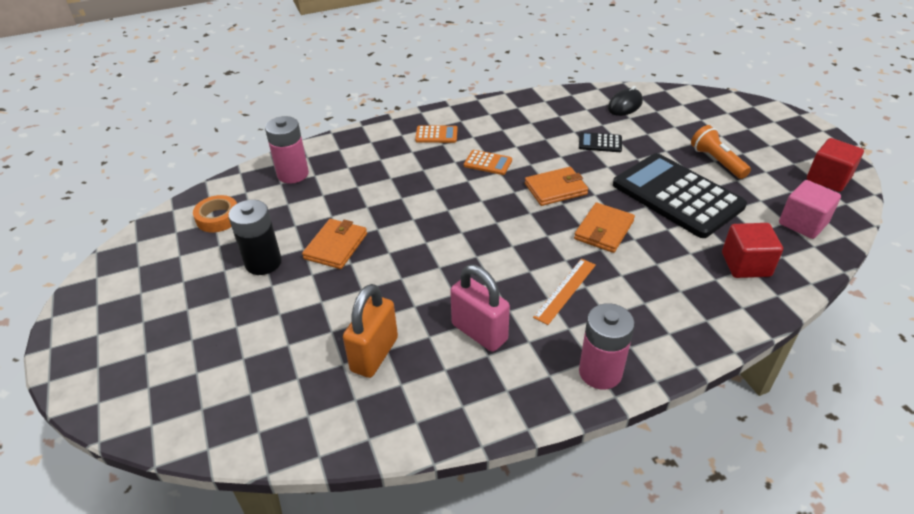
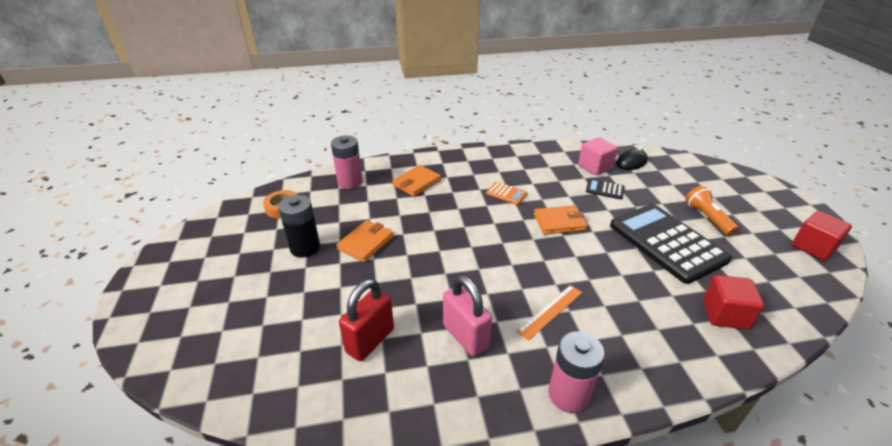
camera: 10 degrees right, 5 degrees down
(374, 354) = (370, 341): orange padlock -> red padlock
(436, 135) = (470, 166): orange calculator -> none
(603, 230) = (595, 263): orange wallet -> orange wallet (416, 183)
(803, 223) = (785, 284): pink cube -> pink cube (595, 167)

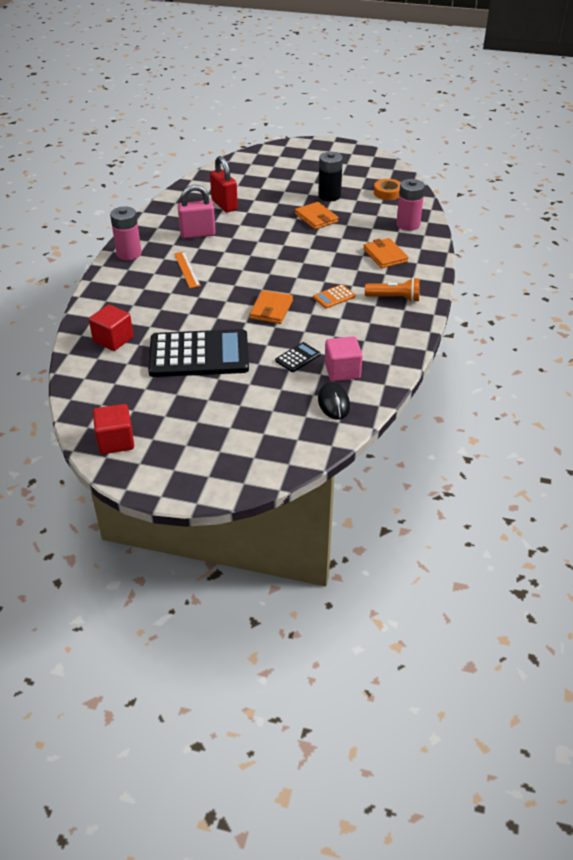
camera: 115 degrees right, 5 degrees up
(707, 218) = (206, 399): orange flashlight -> orange flashlight (394, 298)

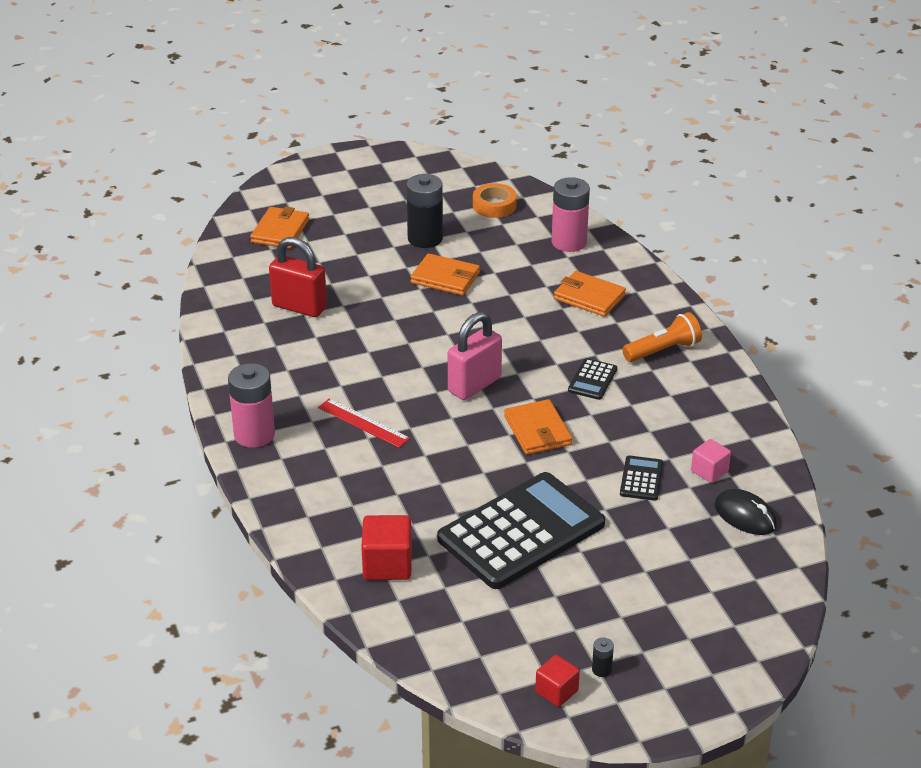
camera: 35 degrees left, 5 degrees down
(116, 441) = (556, 691): red cube -> red cube, size x0.63
(152, 443) = (601, 670): none -> black battery
(187, 269) = (363, 423): orange ruler -> red ruler
(198, 234) = (315, 365): pink padlock -> pink padlock (474, 385)
(259, 168) = (280, 231): none -> orange wallet
(334, 297) = (592, 380): orange calculator -> black calculator
(342, 371) = (709, 471): pink cube -> pink cube, size x0.63

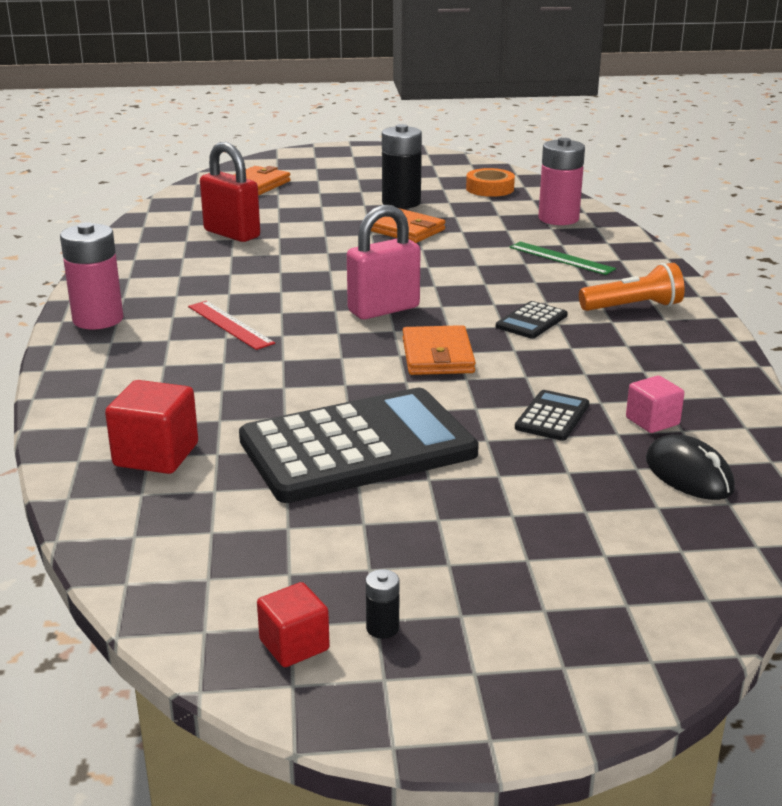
camera: 15 degrees right, 10 degrees down
(589, 297) = (561, 258): orange wallet -> green ruler

